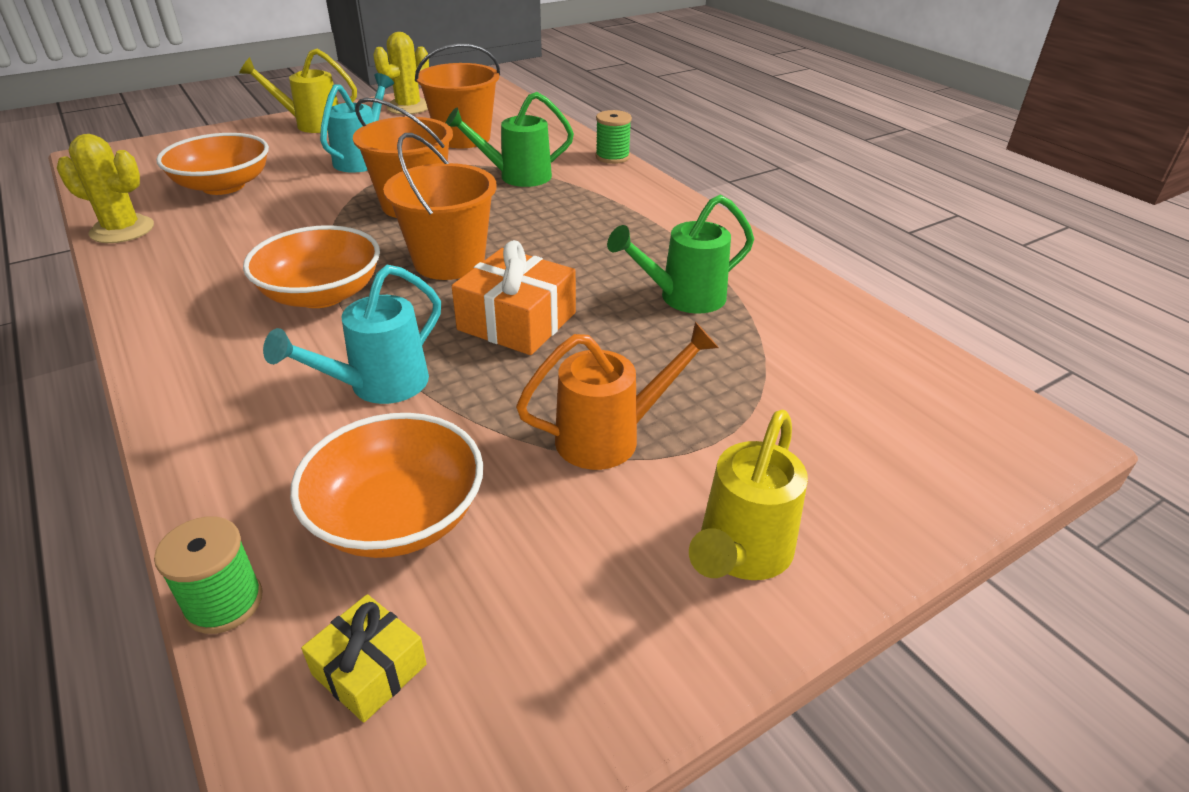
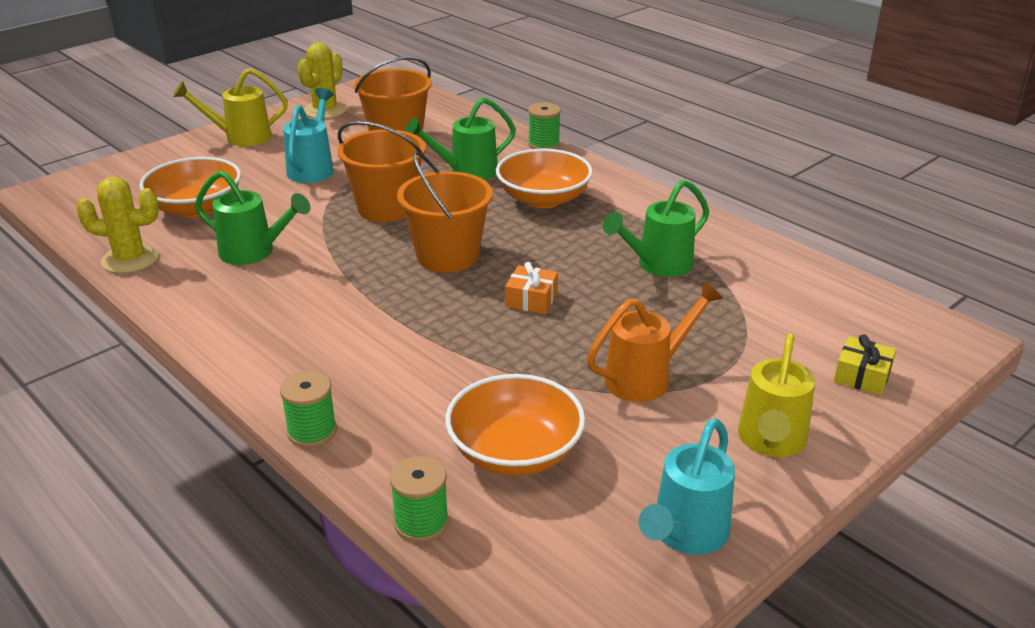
camera: 10 degrees left, 5 degrees down
(173, 452) = (312, 431): none -> green spool
(249, 236) = (254, 252): none -> green watering can
(321, 294) = (353, 296): orange bowl -> orange bowl (543, 199)
(369, 669) = (549, 545): yellow gift -> yellow gift (862, 376)
(379, 386) = (446, 363): turquoise watering can -> turquoise watering can (685, 535)
(517, 321) = (531, 299): orange gift -> orange gift, size x0.57

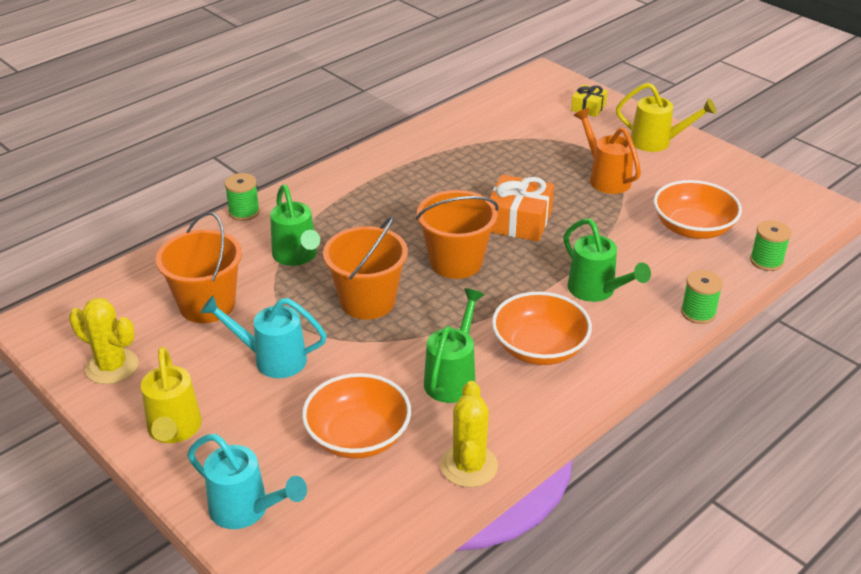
camera: 90 degrees left, 5 degrees up
(531, 299) = (518, 221): orange gift -> orange gift, size x1.74
(543, 199) = (357, 213): orange bowl -> orange bowl (539, 348)
(658, 265) = (466, 165): green watering can -> green watering can (596, 291)
(685, 535) = (741, 174): turquoise watering can -> turquoise watering can (246, 510)

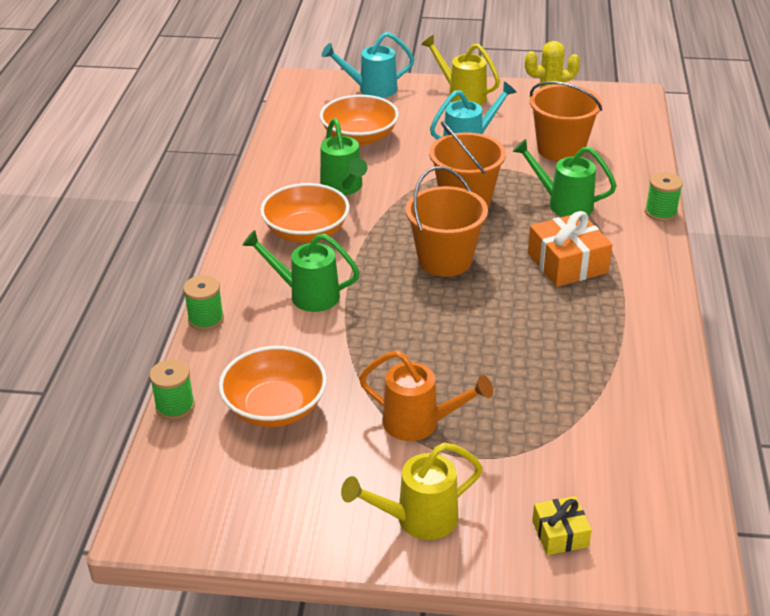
camera: 140 degrees right, 0 degrees up
(469, 466) = (278, 154): yellow cactus -> none
(518, 221) = (443, 324): orange gift -> orange gift (567, 263)

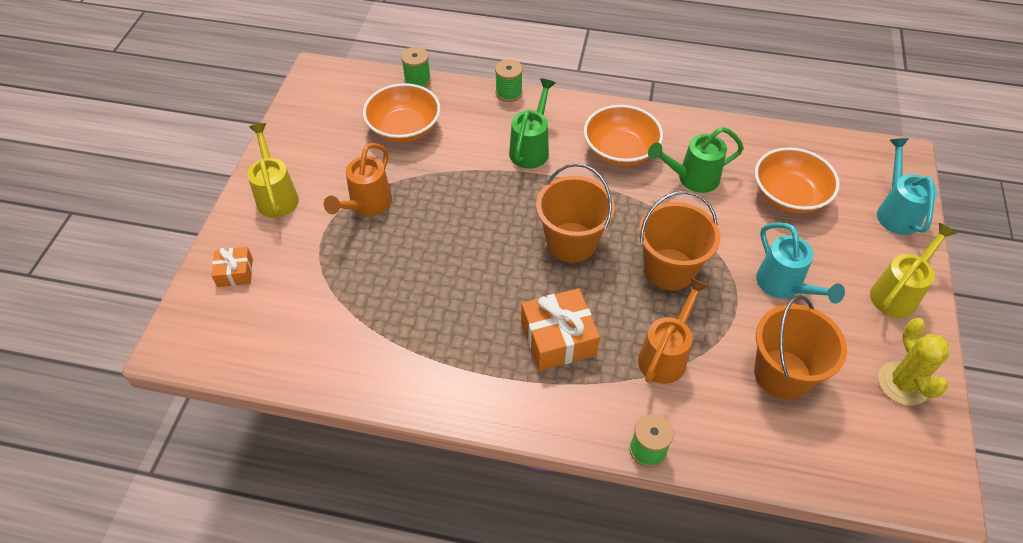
camera: 95 degrees right, 15 degrees up
(560, 534) = (235, 272): yellow gift -> orange gift
(563, 204) = (665, 355): green watering can -> orange watering can

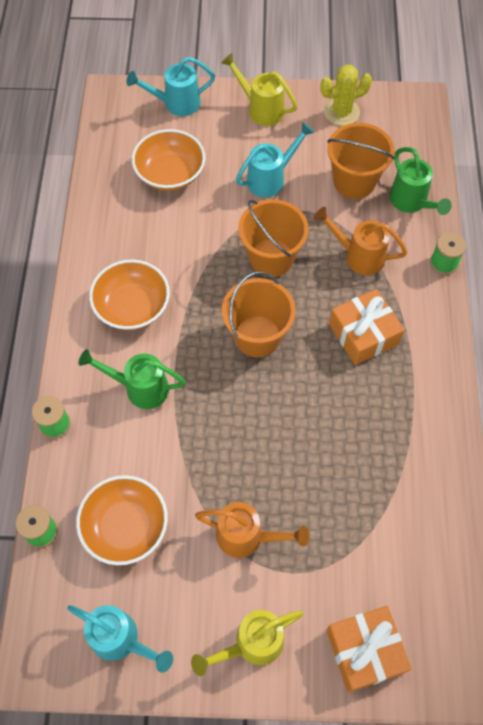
camera: 100 degrees left, 10 degrees up
(235, 272) = (365, 651): orange gift -> orange gift, size x1.74
(315, 118) = (121, 640): none -> turquoise watering can
(692, 178) = (161, 245): green watering can -> green watering can (411, 202)

